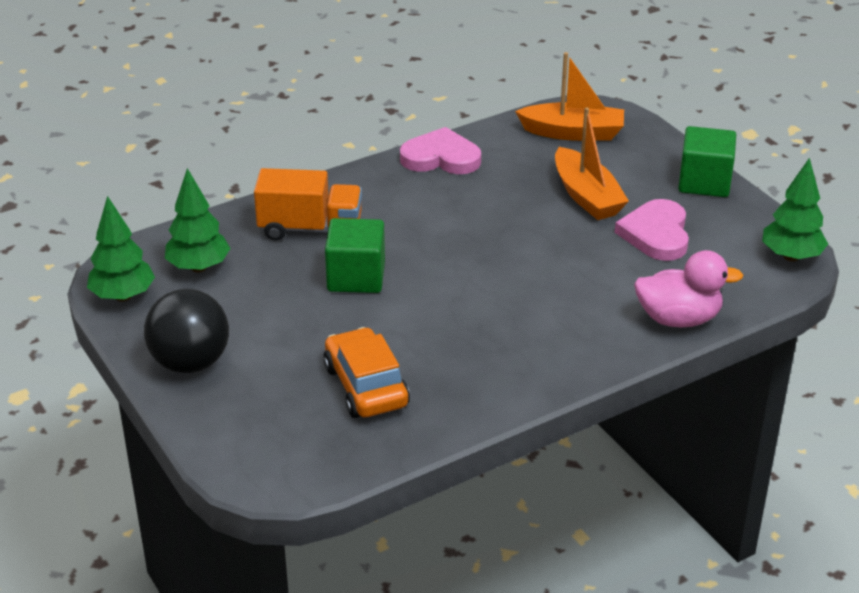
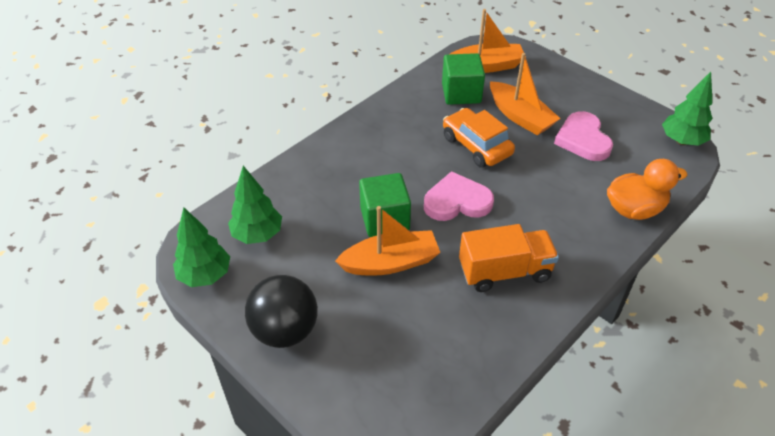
camera: 15 degrees left, 10 degrees up
(310, 228) = (332, 181): orange truck -> orange truck (504, 271)
(342, 321) = (390, 263): none -> orange boat
(366, 386) = (435, 322): orange car -> orange car (476, 146)
(441, 157) = (403, 102): pink heart -> pink heart (457, 201)
(678, 319) = (634, 209): pink duck -> orange duck
(704, 182) = (593, 91): green cube -> green cube (461, 93)

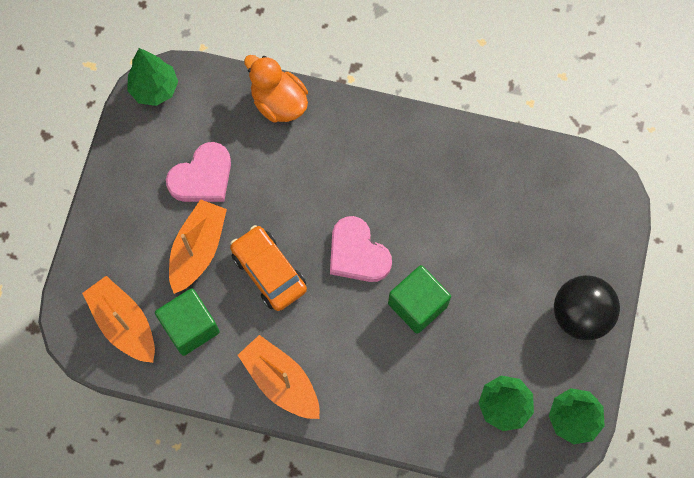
camera: 120 degrees left, 25 degrees up
(390, 263) = (463, 272): orange boat -> orange boat (281, 381)
(476, 146) = (269, 272): orange car -> orange car turned 120 degrees clockwise
(504, 271) = (416, 178): orange truck -> none

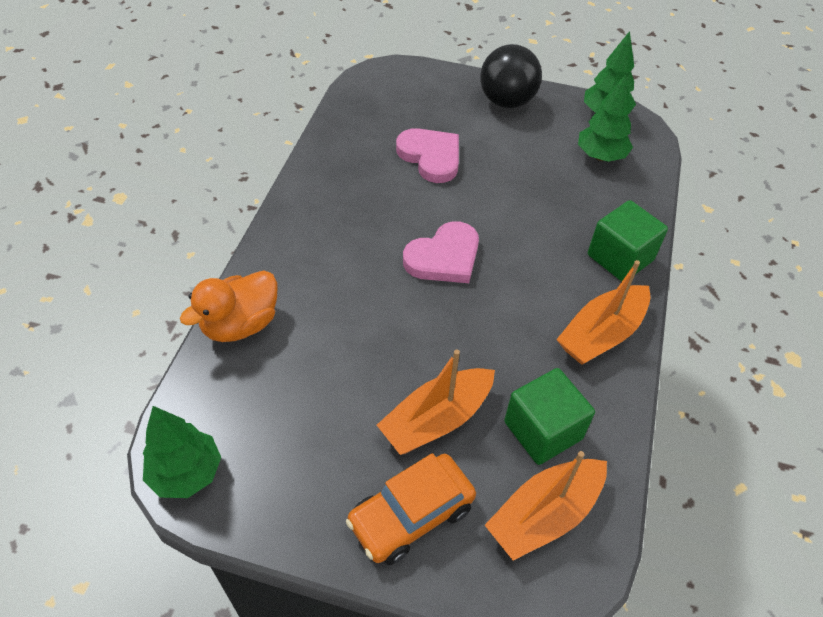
camera: 90 degrees left, 20 degrees down
(198, 249) = (436, 419): orange boat -> orange boat turned 60 degrees counterclockwise
(202, 177) = (333, 413): pink heart -> pink heart (430, 157)
(269, 272) = (466, 342): orange car -> orange car (411, 515)
(417, 305) = (502, 211): green cube -> green cube (620, 257)

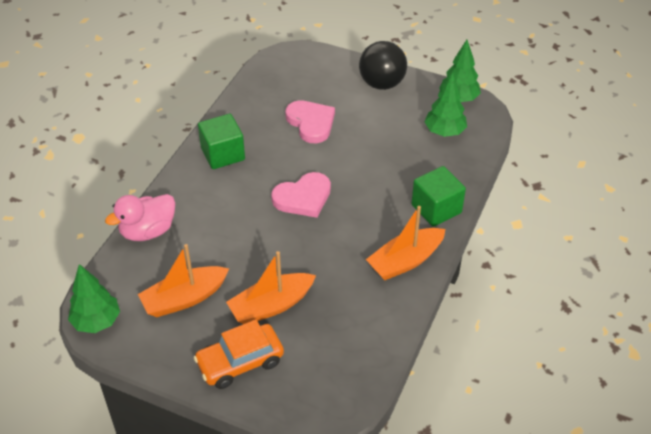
camera: 10 degrees right, 5 degrees down
(240, 324) = (148, 231): orange duck -> pink duck
(543, 430) = (344, 320): green cube -> green cube (223, 154)
(544, 515) = (330, 372): orange boat -> orange boat (184, 298)

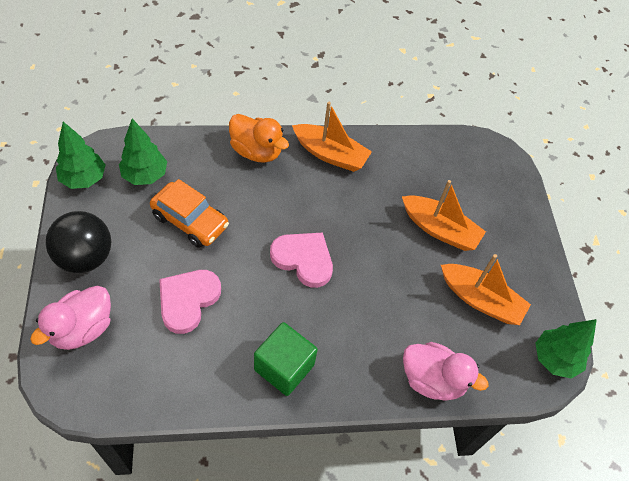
camera: 125 degrees left, 10 degrees up
(240, 362) = (504, 226): orange car -> orange car (190, 221)
(324, 70) = (82, 329): none -> pink duck
(436, 209) = (256, 151): green cube -> orange duck

